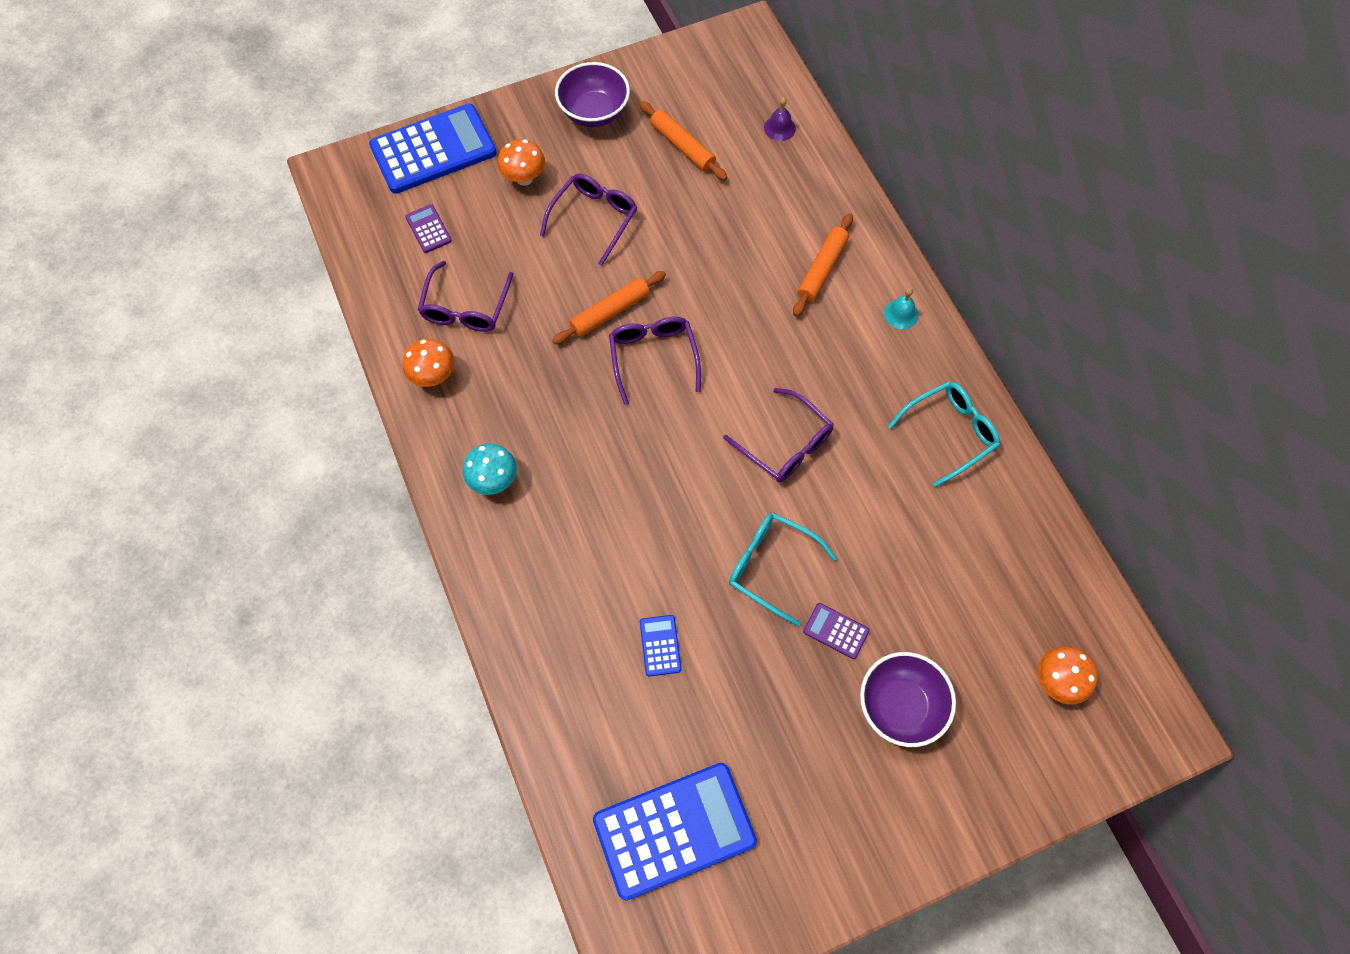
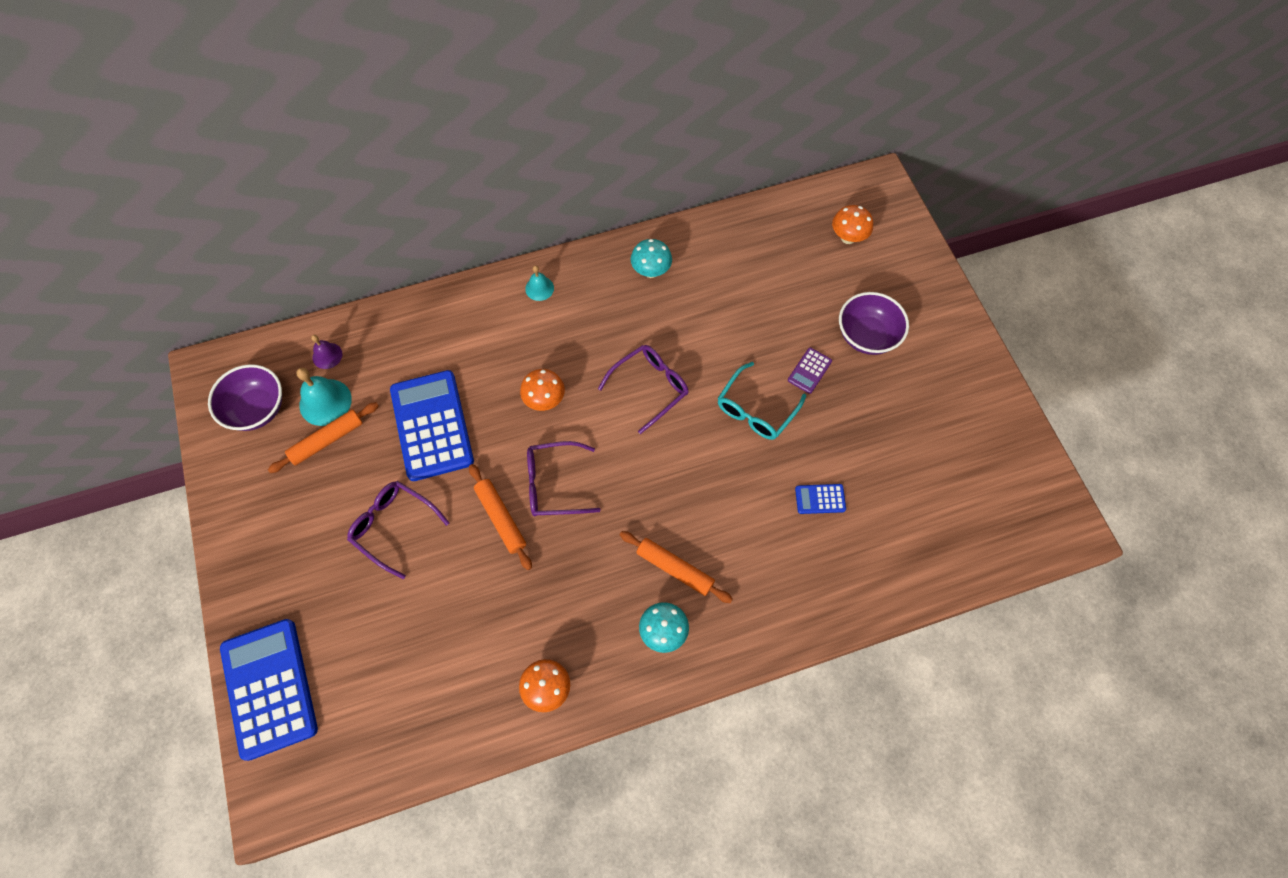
camera: 85 degrees left, 0 degrees up
(428, 229) = (371, 693): purple calculator -> none
(466, 307) = (473, 655): purple glasses -> none
(524, 178) = (329, 592): orange mushroom -> orange mushroom (544, 400)
(594, 112) = (264, 519): purple bowl -> purple bowl (257, 409)
(674, 830) = (964, 500): blue calculator -> blue calculator (432, 425)
(725, 136) = (325, 402): none -> turquoise bell
(822, 269) = (486, 340): orange rolling pin -> orange rolling pin (675, 569)
(949, 433) = (651, 271): turquoise glasses -> turquoise mushroom

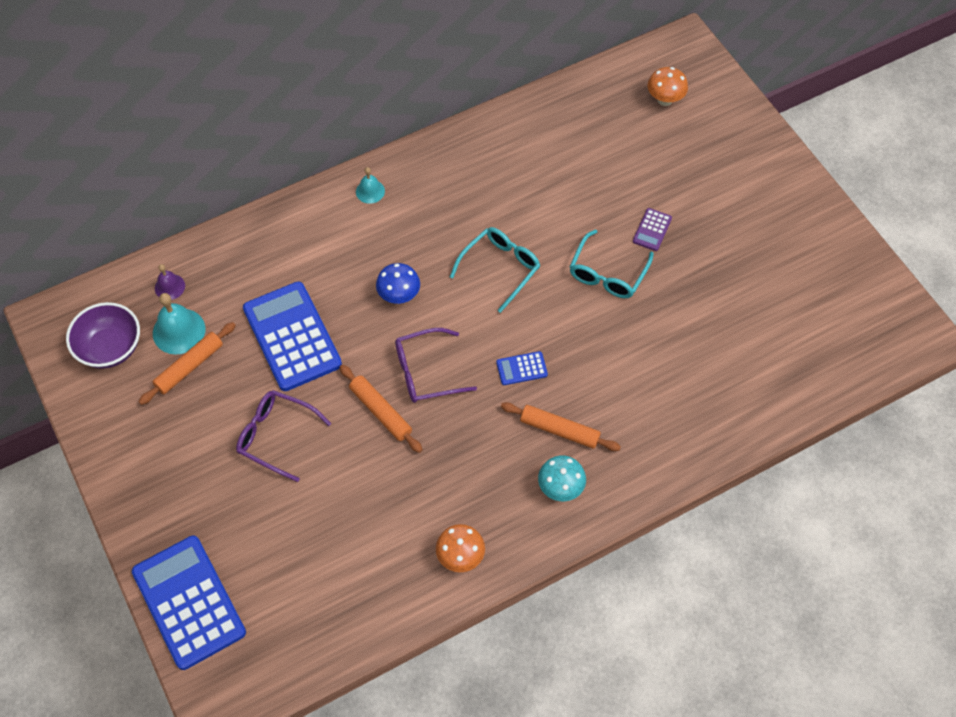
camera: 10 degrees left, 5 degrees down
(544, 400) = (399, 296): orange mushroom -> blue mushroom
(650, 387) = (500, 269): purple glasses -> turquoise glasses
(651, 271) = (478, 159): turquoise mushroom -> none
(820, 499) = (685, 345): blue calculator -> blue calculator (521, 368)
(867, 336) = (700, 189): purple bowl -> none

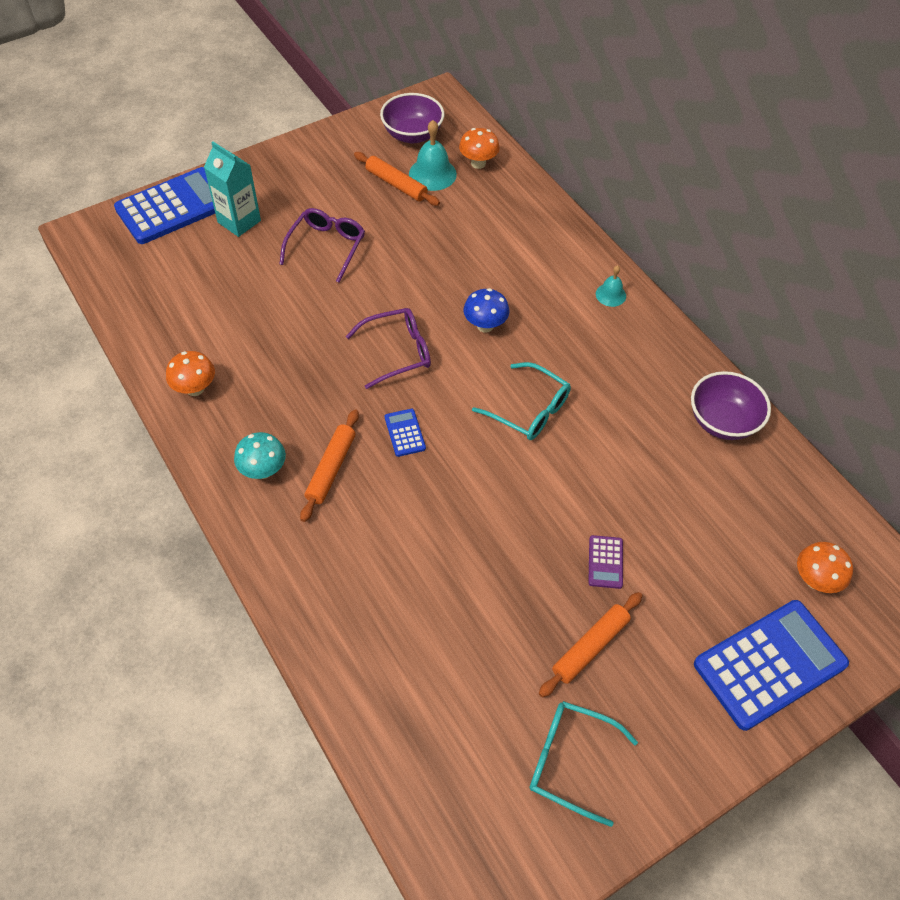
camera: 85 degrees right, 5 degrees down
(170, 287) = (478, 163): purple bell -> orange mushroom
(224, 527) = (239, 221): none -> turquoise carton
(292, 336) = (432, 249): blue calculator -> blue calculator (770, 664)
(380, 412) = (352, 319): orange rolling pin -> orange rolling pin (590, 647)
(426, 372) = (397, 352): purple glasses -> purple glasses turned 90 degrees clockwise
(518, 131) = (722, 421): none -> purple bowl
(607, 273) = (535, 514): turquoise glasses -> turquoise glasses (570, 761)
(652, 230) = (605, 562): purple calculator -> purple calculator turned 105 degrees counterclockwise

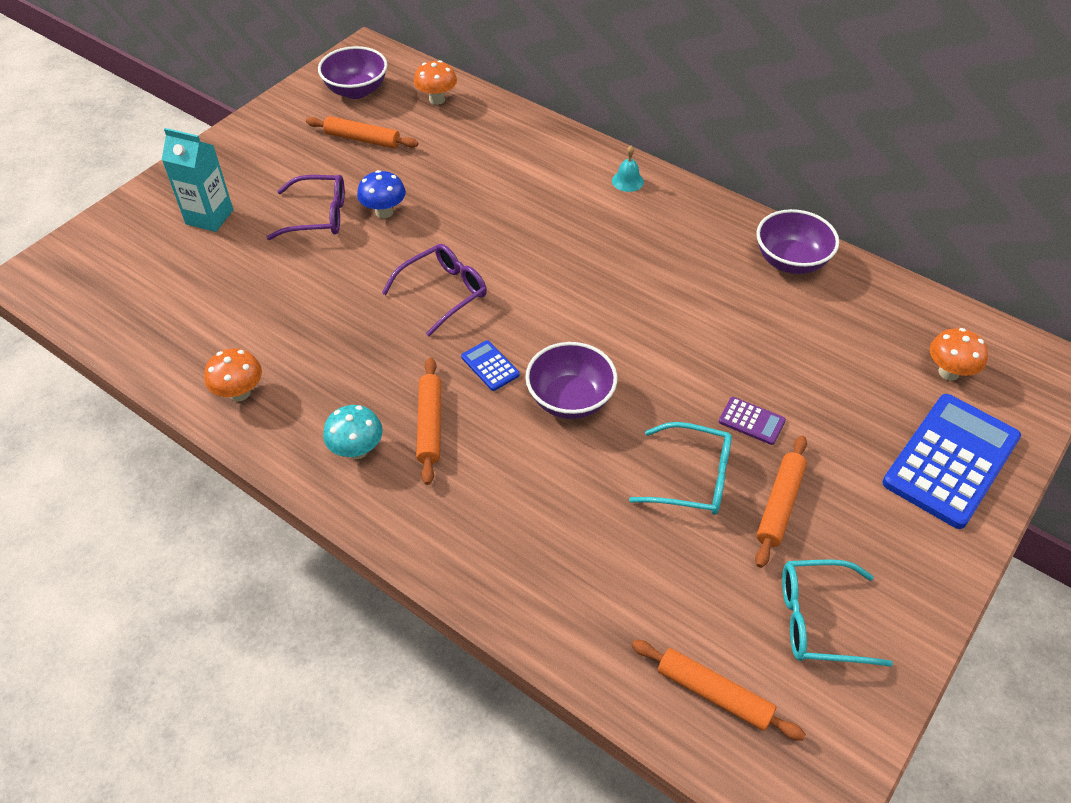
camera: 20 degrees left, 5 degrees down
(173, 207) = (127, 222): blue calculator -> none
(326, 247) = (318, 216): purple glasses -> purple glasses turned 90 degrees clockwise
(432, 174) = (395, 120): turquoise bell -> none
(449, 788) = (714, 694): none -> orange rolling pin
(457, 486) = (570, 399): none -> purple bowl
(485, 325) = (520, 243): blue mushroom -> blue mushroom (384, 212)
(529, 410) = (604, 306): turquoise glasses -> turquoise glasses (692, 478)
(605, 562) = (751, 421): purple calculator -> purple calculator turned 45 degrees counterclockwise

